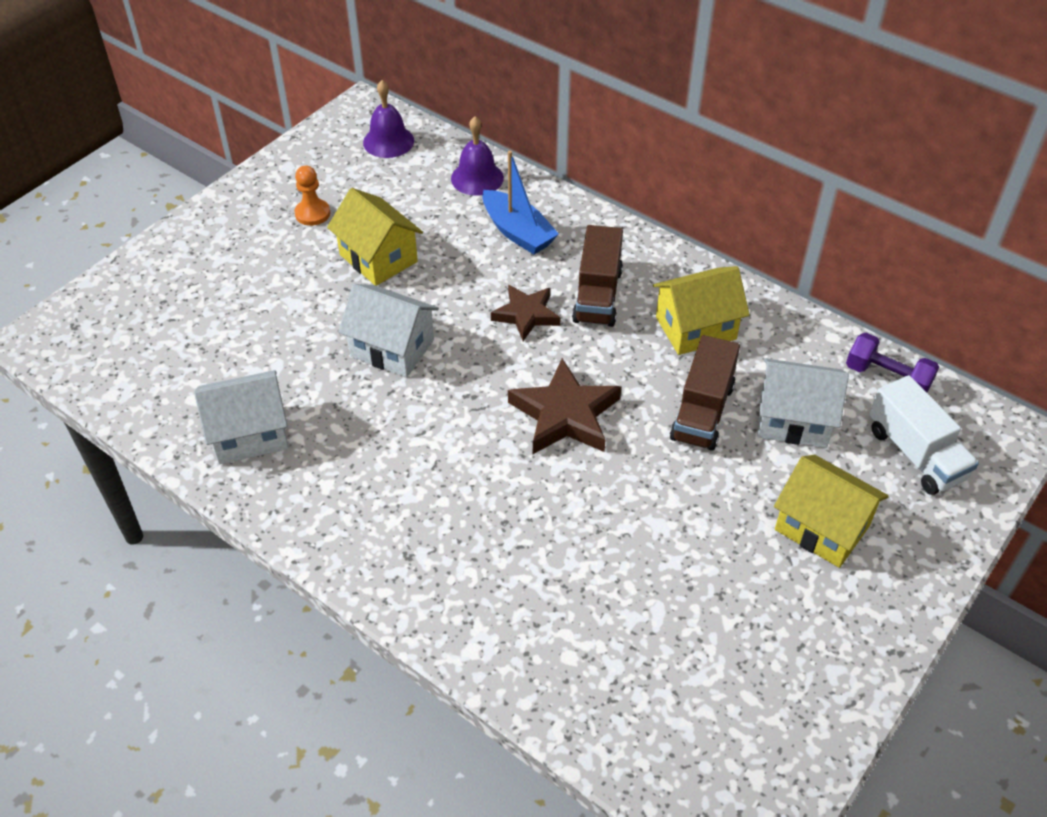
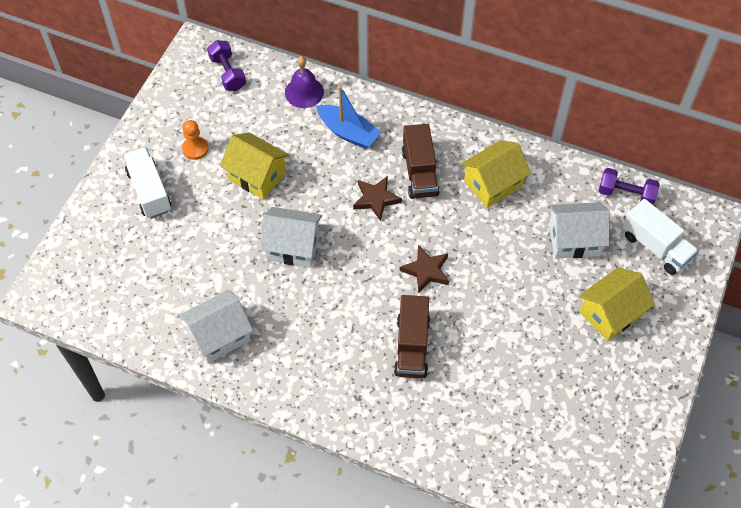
camera: 15 degrees left, 10 degrees up
(234, 249) = (149, 191): none -> white truck
(388, 141) = (228, 73): purple bell -> purple dumbbell
(565, 415) = (426, 271): brown star -> brown star, size x0.66
(702, 412) = (514, 248): brown truck -> brown truck (412, 346)
(822, 527) = (610, 313): yellow house -> yellow house turned 60 degrees counterclockwise

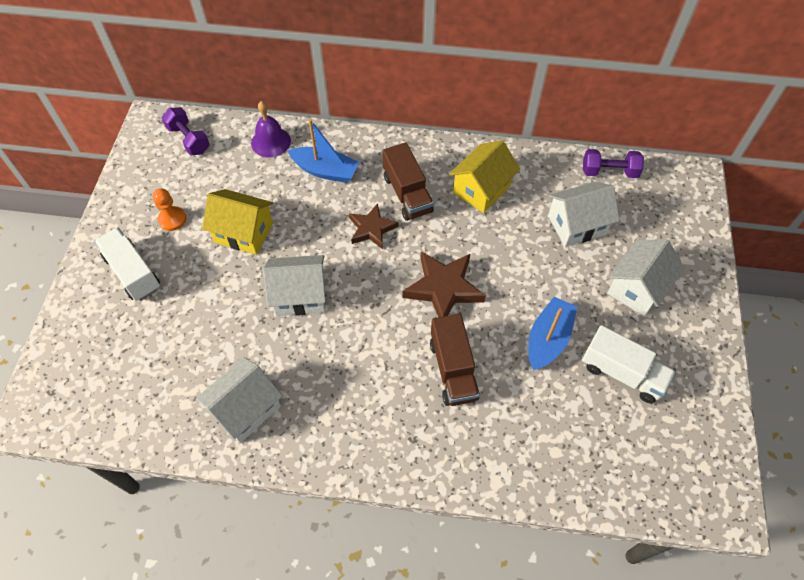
camera: 15 degrees left, 0 degrees up
(426, 271) = (443, 288): brown star -> brown star, size x1.53
(508, 340) = (548, 339): none -> blue boat
(610, 313) = (637, 288): yellow house -> white house
(655, 247) = (654, 214): white truck -> white truck (622, 373)

